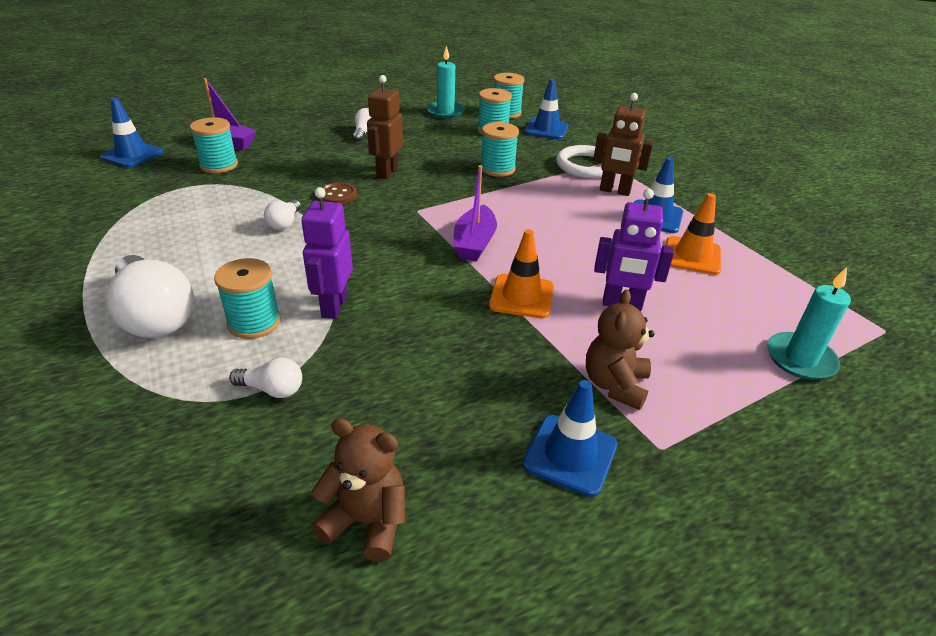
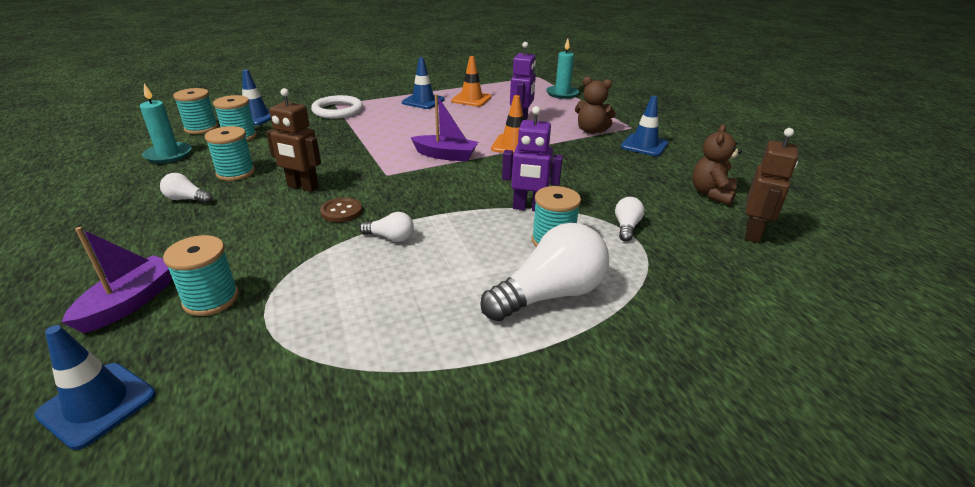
camera: 85 degrees left, 5 degrees down
(497, 169) = (324, 140): turquoise spool -> turquoise spool (235, 173)
(614, 191) = (383, 107): brown robot -> brown robot (753, 233)

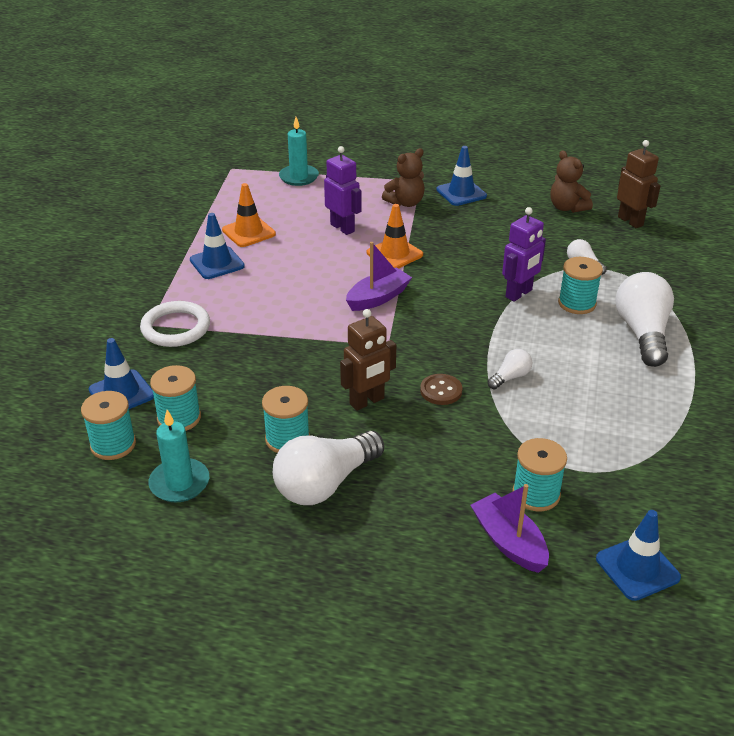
camera: 55 degrees left, 5 degrees up
(187, 199) = (325, 484): white light bulb -> white light bulb, size x2.10

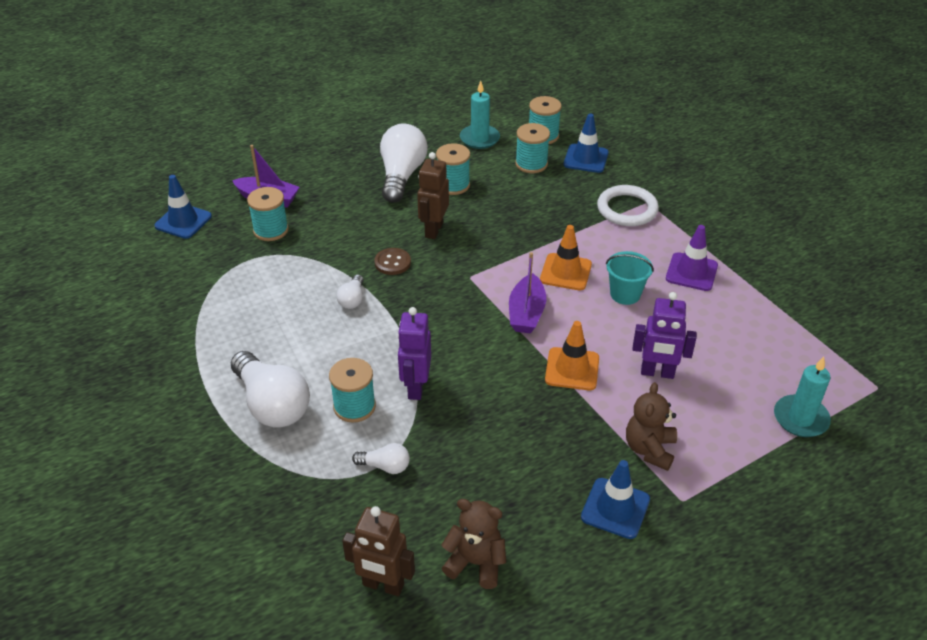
camera: 140 degrees right, 5 degrees up
(217, 263) = (691, 272): blue traffic cone -> purple traffic cone
(248, 232) = (722, 317): orange traffic cone -> orange traffic cone (565, 272)
(288, 274) = (625, 294): none -> turquoise bucket

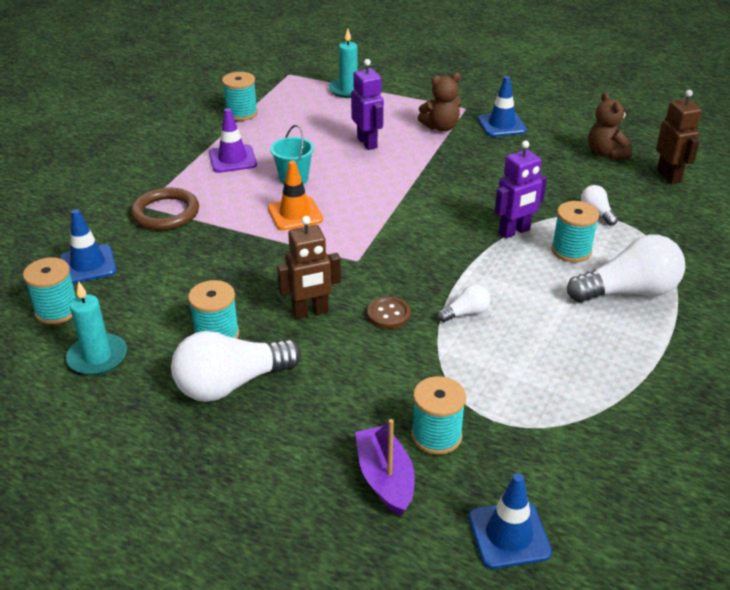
camera: 125 degrees left, 5 degrees down
(272, 404) = (628, 292): white light bulb -> white light bulb turned 60 degrees clockwise
(526, 313) = (369, 214): purple boat -> none
(531, 164) = (127, 296): turquoise spool -> turquoise spool (241, 113)
(572, 369) = (406, 174): orange traffic cone -> none
(627, 209) = (165, 213): white ring -> brown ring

